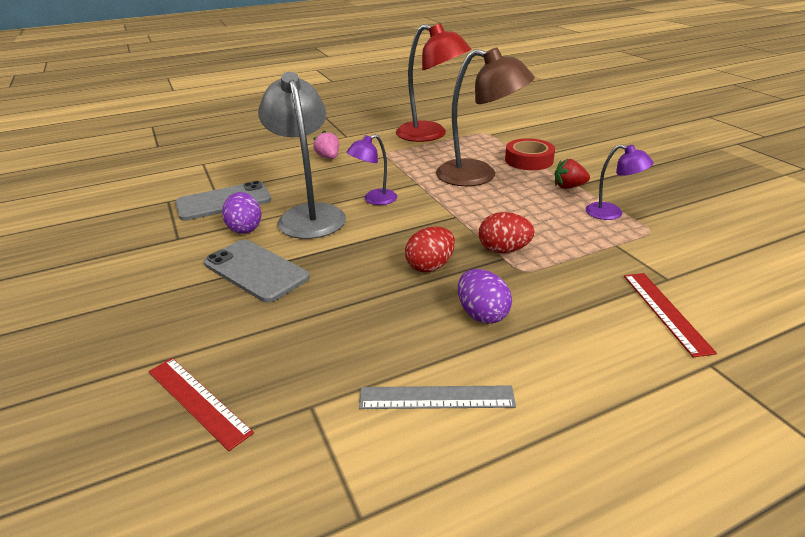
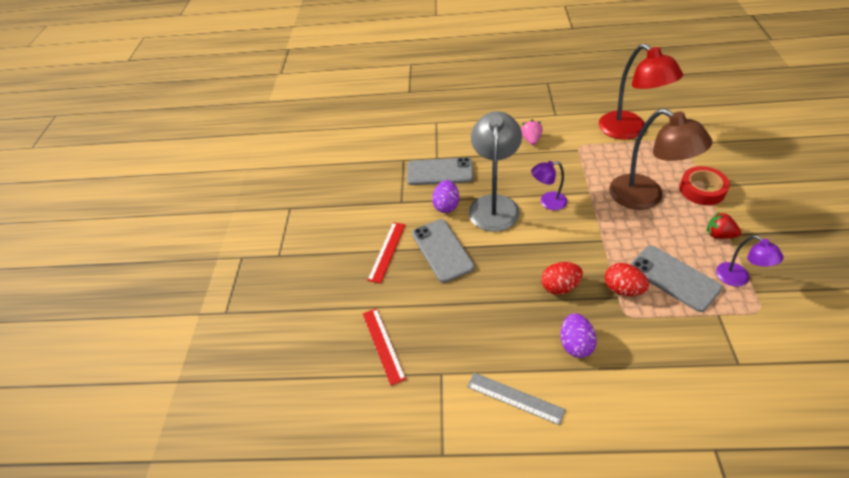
camera: 30 degrees right, 15 degrees up
(550, 227) = (674, 278): none -> grey phone
(666, 311) = (714, 393): red ruler -> red ruler (387, 251)

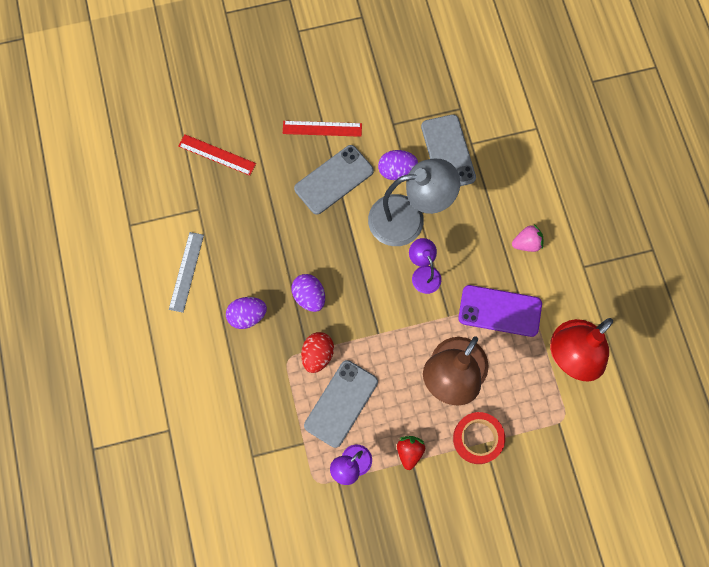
camera: 70 degrees right, 25 degrees up
(383, 345) = (217, 154): red ruler -> red ruler turned 60 degrees clockwise
(559, 287) = (309, 296): red egg -> purple egg
(587, 162) = (500, 310): none -> purple phone

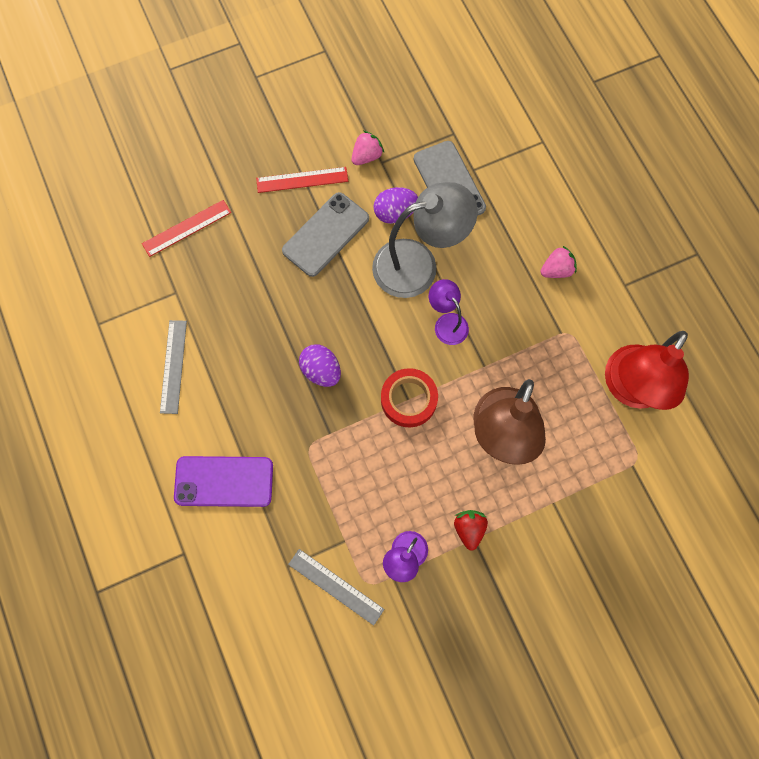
camera: 10 degrees left, 0 degrees up
(217, 154) = (186, 228): red ruler -> red ruler turned 45 degrees counterclockwise
(247, 316) = (253, 405): purple egg -> none
(289, 480) = (335, 586): none -> grey ruler
(317, 355) = (342, 436): red egg -> none
(341, 403) = (380, 487): grey phone -> none
(381, 116) = (367, 156): none -> pink strawberry
(477, 438) = (544, 499): red tape -> red tape (409, 399)
(500, 310) = (541, 350): purple phone -> purple phone (224, 481)

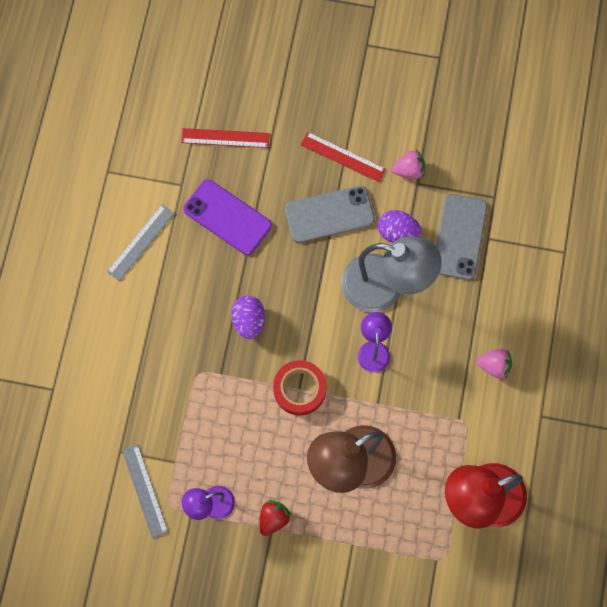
camera: 35 degrees right, 0 degrees up
(224, 481) = (118, 356): purple phone -> purple phone (227, 217)

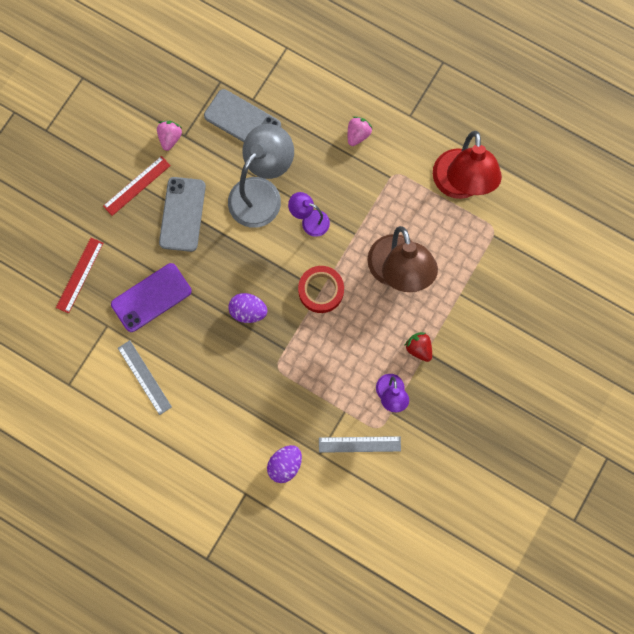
camera: 70 degrees left, 5 degrees up
(397, 233) = (220, 167): purple egg -> purple egg (285, 464)

